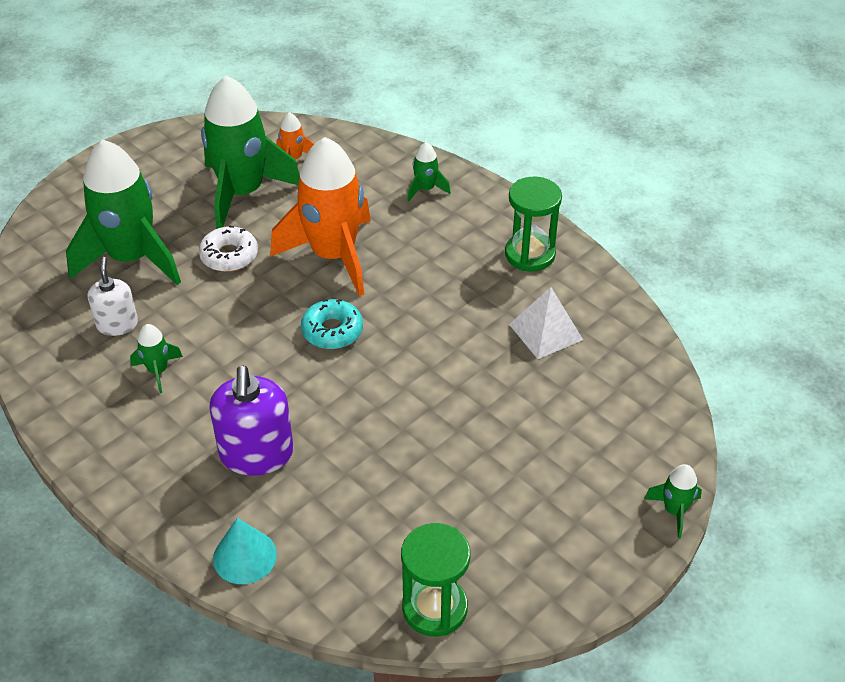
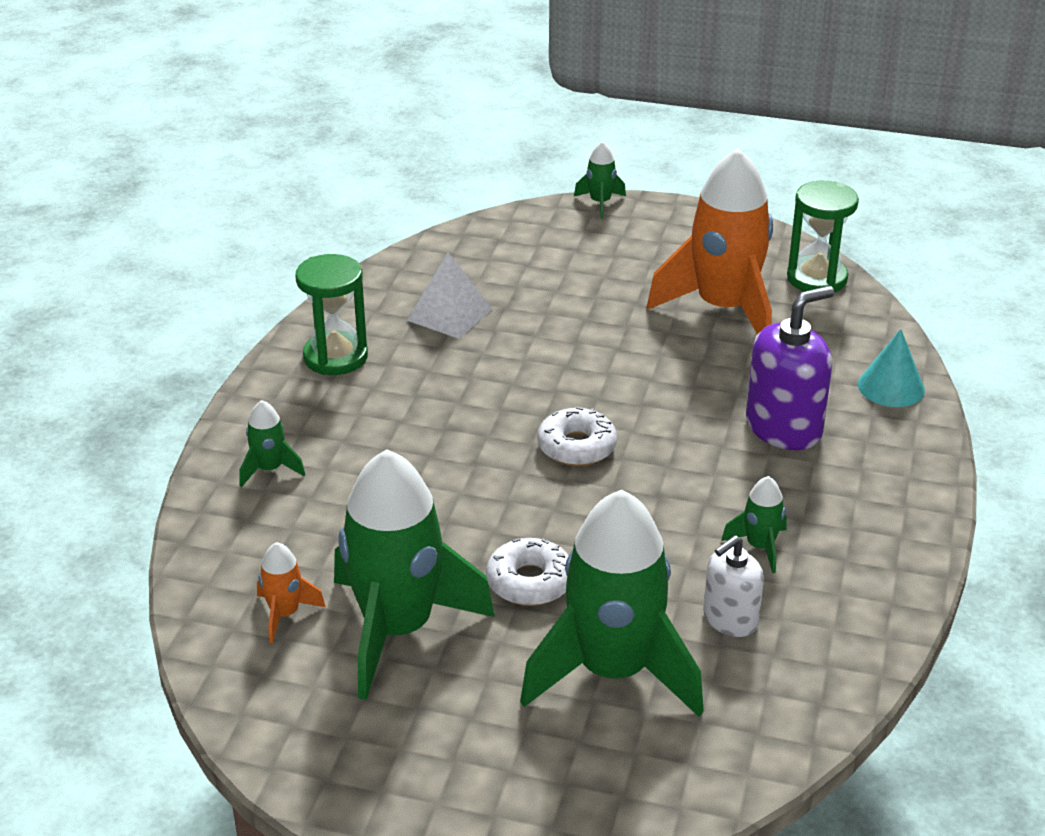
camera: 120 degrees left, 10 degrees down
(332, 331) = (577, 447): turquoise donut -> white donut
(333, 256) = (455, 495): orange rocket -> orange rocket (724, 309)

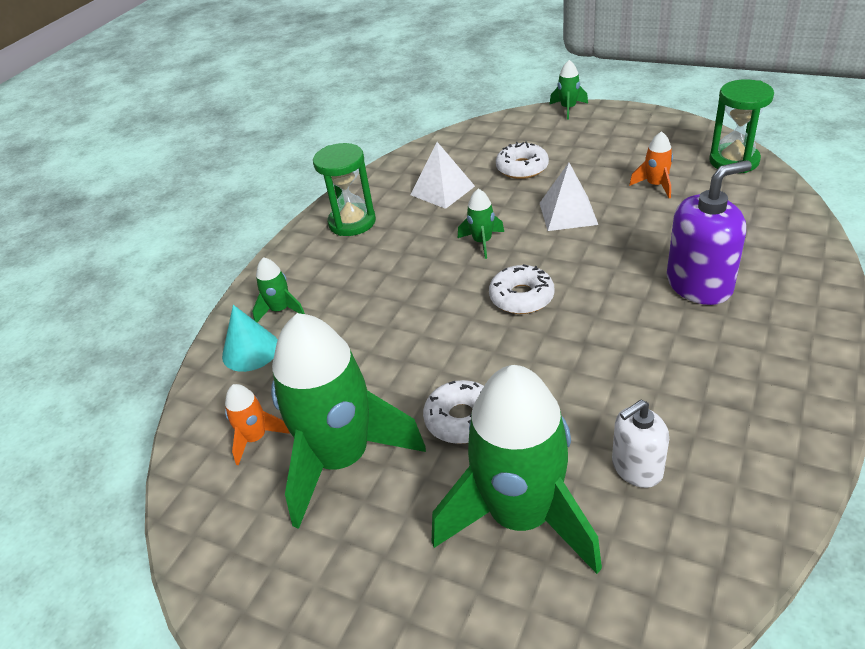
camera: 15 degrees right, 5 degrees up
(551, 285) = (522, 168): none -> white donut
(619, 345) = (568, 213): none -> white pyramid
(724, 309) = (655, 185): orange rocket -> orange rocket, size x0.42
(760, 547) = (670, 395): green rocket -> green rocket (482, 242)
(891, 387) = (796, 250): turquoise cone -> turquoise cone (250, 350)

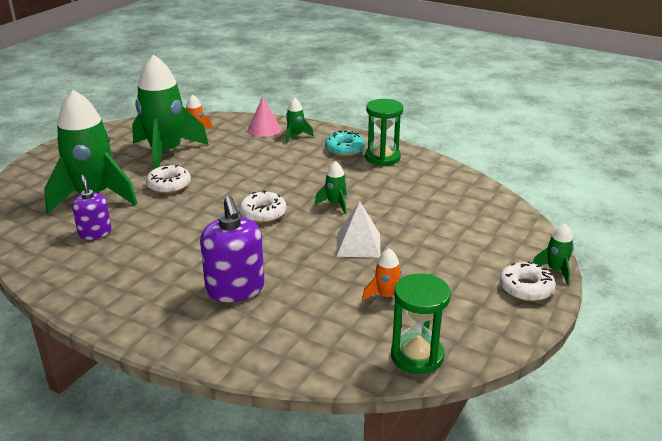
camera: 90 degrees right, 10 degrees down
(250, 350) = (264, 129): turquoise cone -> pink cone
(327, 256) = (344, 149): none -> turquoise donut
(442, 190) = (414, 193): white pyramid -> none
(522, 168) = (439, 231): white donut -> white donut (526, 288)
(636, 468) = (95, 233): white soap dispenser -> purple soap dispenser

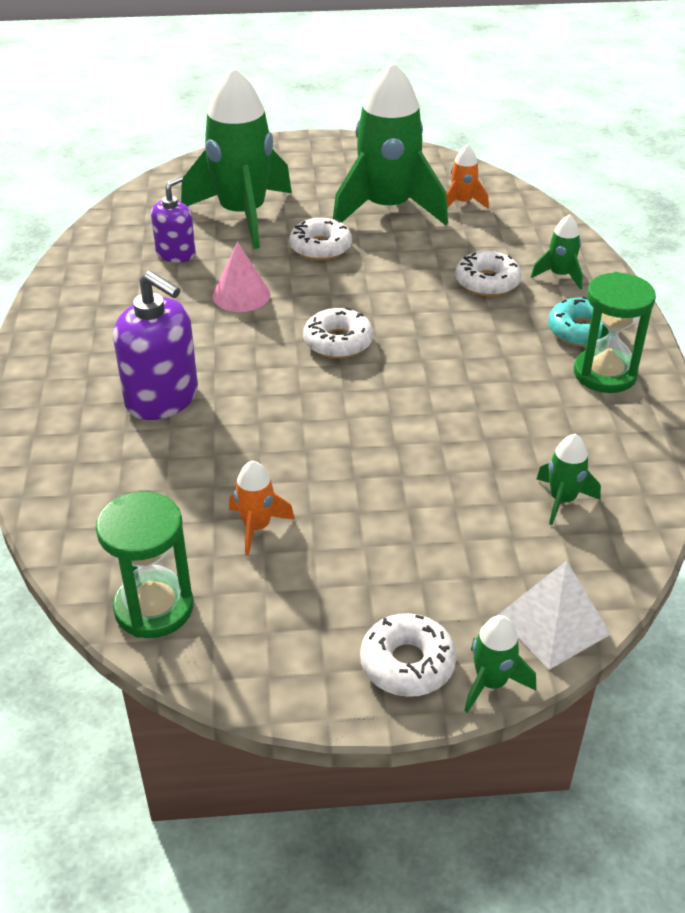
camera: 55 degrees right, 10 degrees up
(235, 289) = (162, 398): purple soap dispenser -> purple soap dispenser turned 90 degrees counterclockwise
(264, 129) = (542, 244): pink cone -> pink cone (241, 295)
(273, 154) = (487, 282): none -> white donut
(335, 204) = (426, 388): green rocket -> green rocket (562, 500)
(358, 244) = (351, 451): white pyramid -> white pyramid (553, 624)

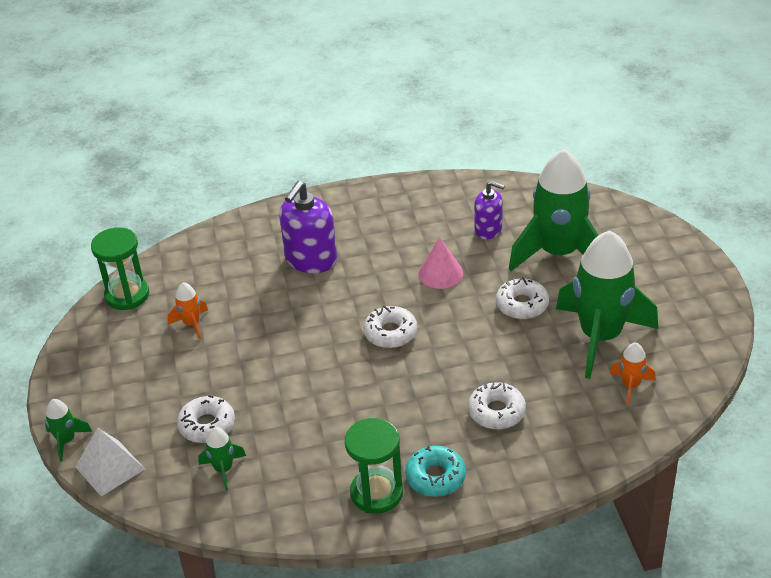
camera: 85 degrees right, 0 degrees up
(407, 663) = (82, 403): white donut -> white donut (207, 425)
(560, 275) = (521, 460): green rocket -> none

